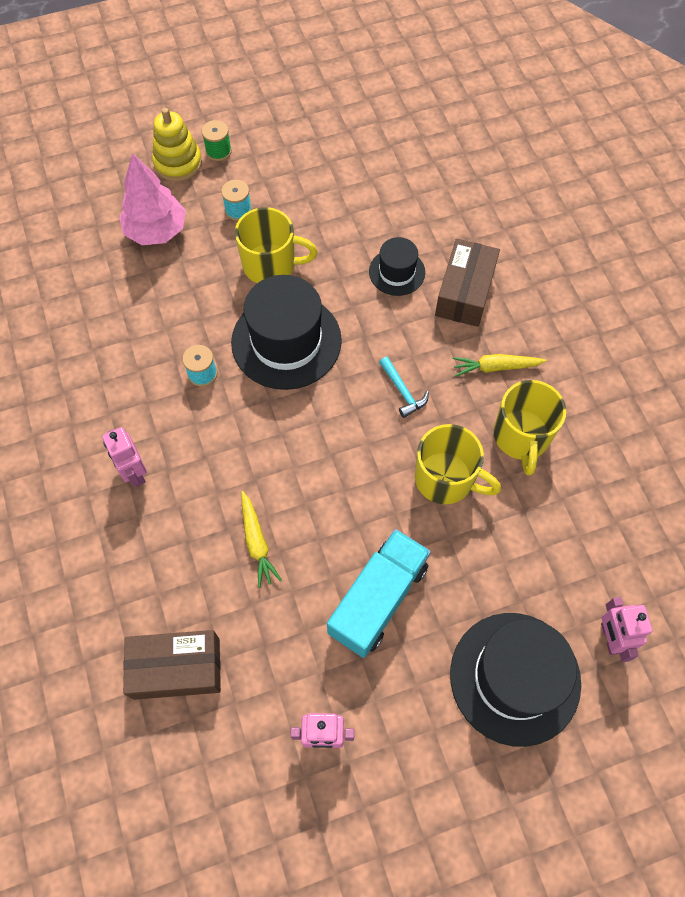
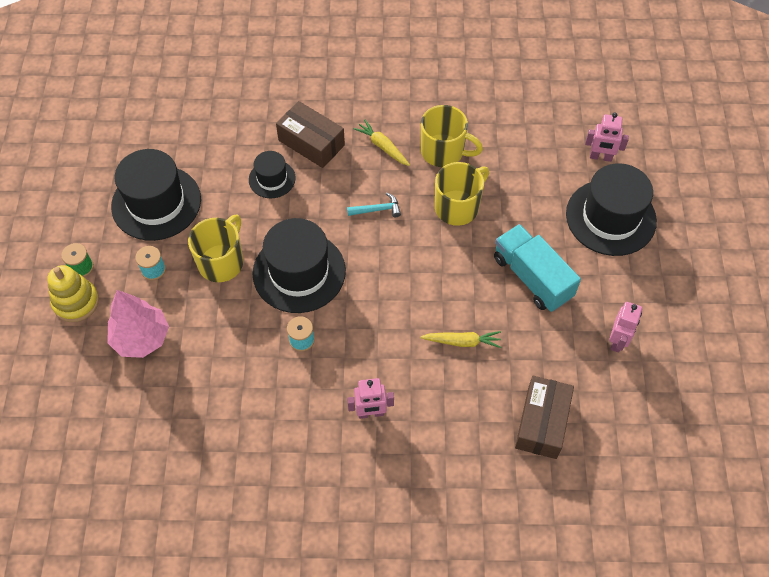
camera: 70 degrees left, 5 degrees down
(319, 181) = (156, 203): none -> black hat
(495, 367) = (382, 147): yellow carrot -> yellow carrot turned 120 degrees clockwise

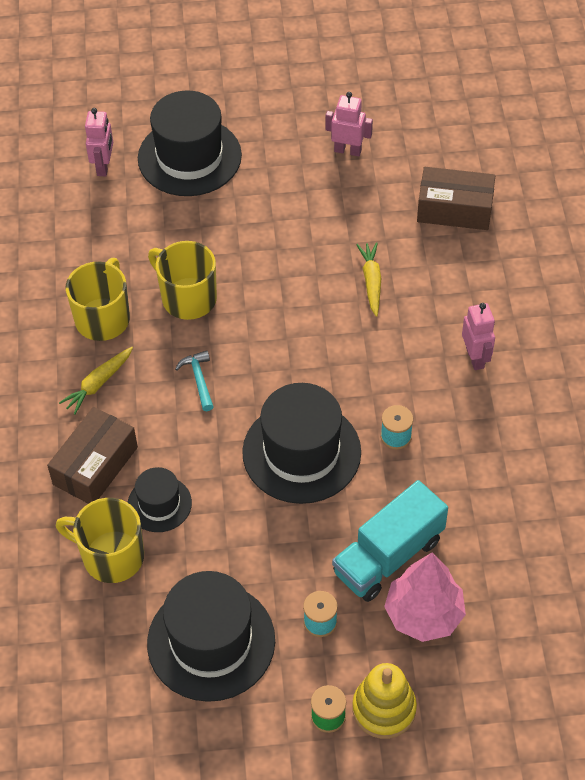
camera: 95 degrees left, 5 degrees down
(221, 262) = (298, 542): yellow mug -> yellow mug (111, 556)
(532, 277) = (279, 223): turquoise truck -> turquoise truck (388, 556)

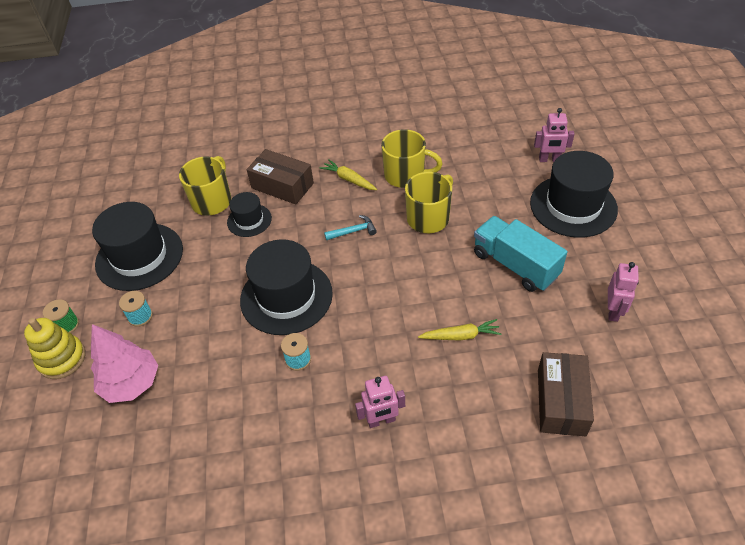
camera: 90 degrees right, 5 degrees down
(388, 556) = (187, 357): turquoise truck -> turquoise truck (515, 265)

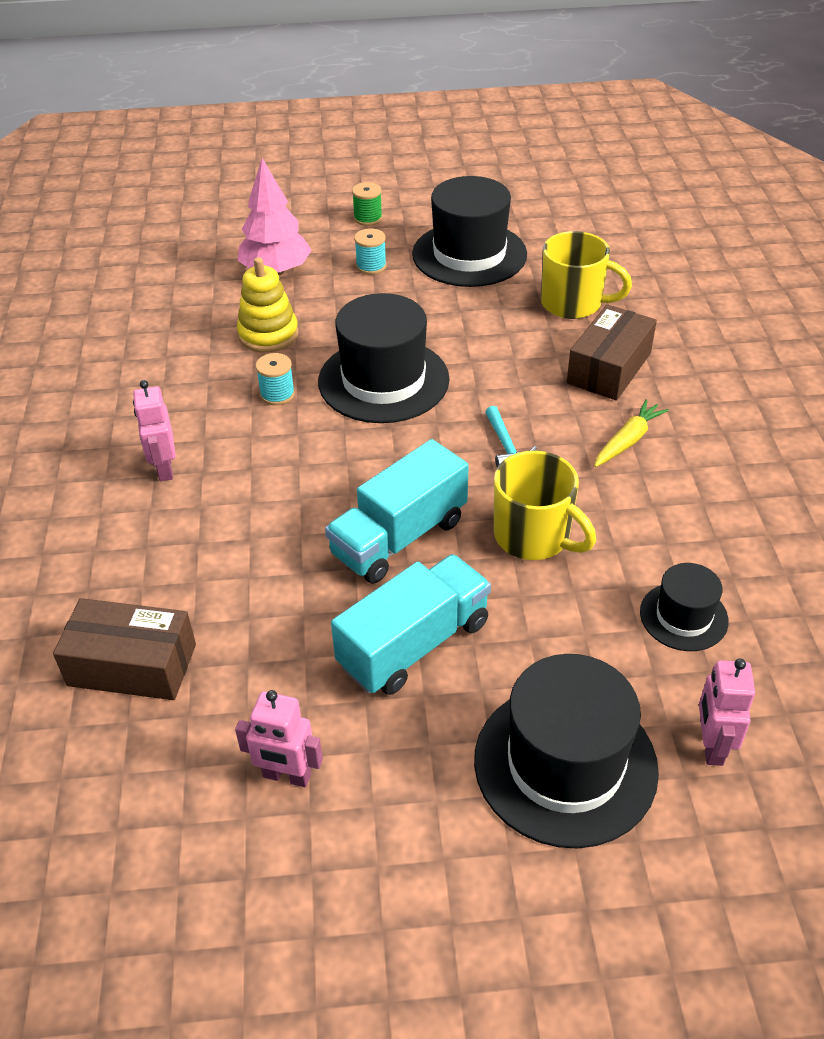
camera: 90 degrees right, 5 degrees down
(62, 359) = (321, 222): yellow stacking toy -> yellow stacking toy (268, 334)
(249, 220) = (533, 339): black hat -> black hat (683, 616)
(405, 175) = (643, 511): yellow mug -> none
(436, 277) = (399, 537): none -> turquoise truck
(460, 336) = (279, 558): yellow carrot -> none

